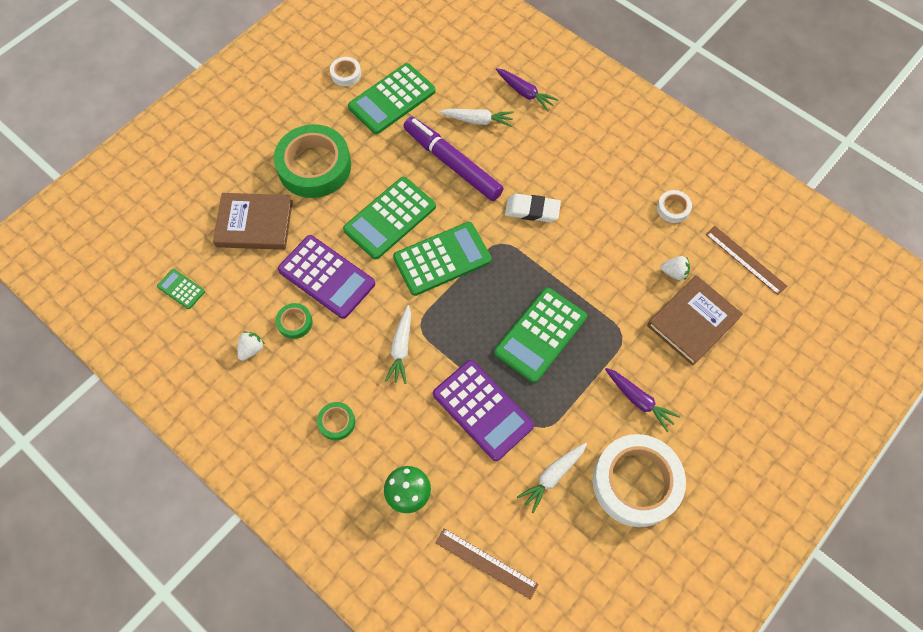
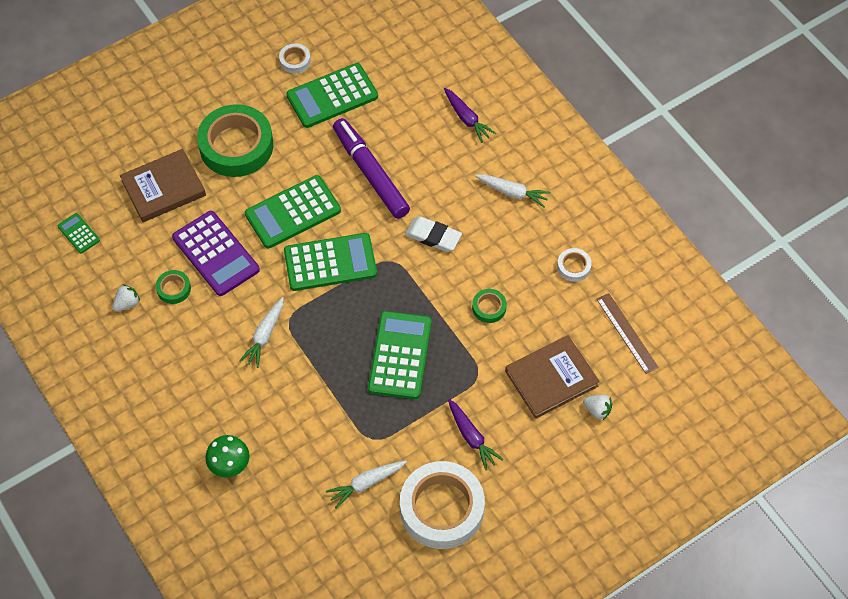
camera: 15 degrees right, 5 degrees down
(254, 223) = (163, 188): brown book -> brown book turned 45 degrees counterclockwise
(337, 422) = (185, 387): green tape -> green tape (489, 307)
(478, 120) = (410, 136): white carrot -> white carrot (512, 192)
(483, 410) = (322, 409): purple calculator -> none
(486, 563) = (280, 541): brown ruler -> none
(540, 335) = (400, 355): green calculator -> green calculator turned 135 degrees clockwise
(674, 272) = (551, 328): white strawberry -> white strawberry (597, 410)

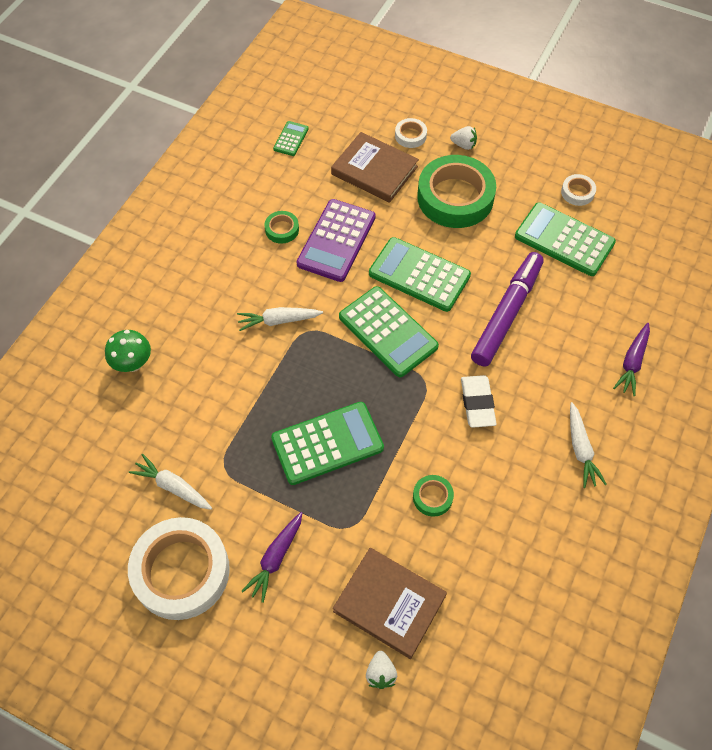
camera: 60 degrees right, 0 degrees up
(127, 303) = (246, 205): white strawberry -> white strawberry (463, 145)
(573, 267) = (537, 556): white tape -> white tape (410, 136)
(627, 333) = (495, 656): brown ruler -> none

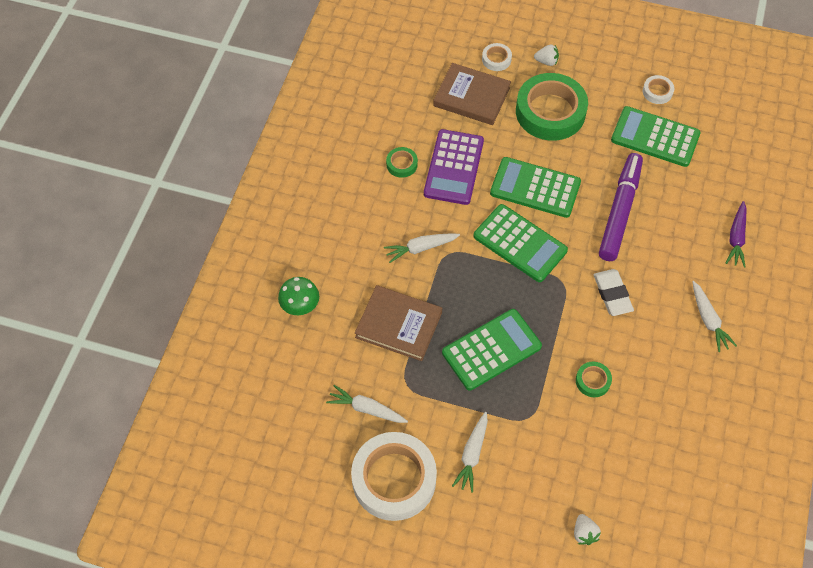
camera: 10 degrees left, 0 degrees up
(276, 558) = (472, 454): purple carrot -> white carrot
(291, 139) = (387, 77): green calculator -> none
(389, 603) = (577, 475): brown book -> brown book (398, 325)

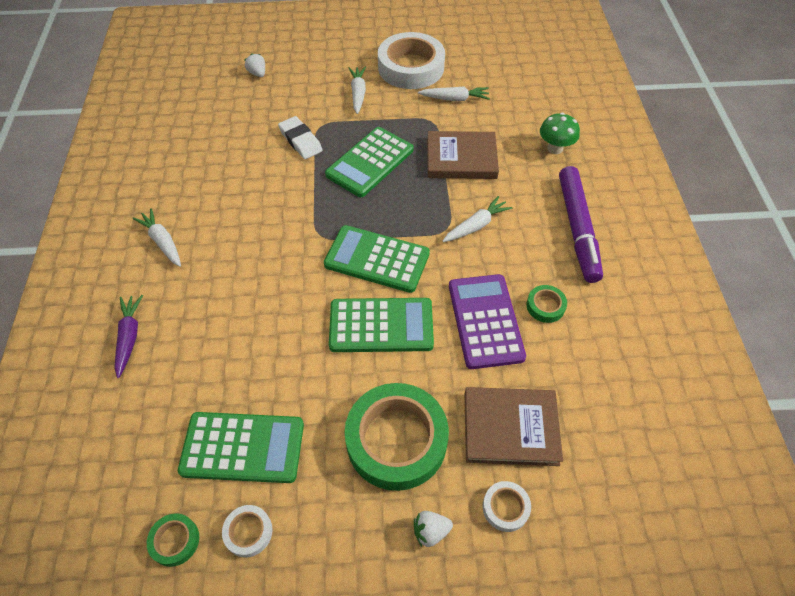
camera: 160 degrees right, 5 degrees down
(593, 381) = (271, 164): green tape -> green tape (175, 541)
(612, 294) = (266, 238): white eraser -> white eraser (300, 140)
(619, 211) = (274, 328): purple marker -> purple marker (577, 229)

